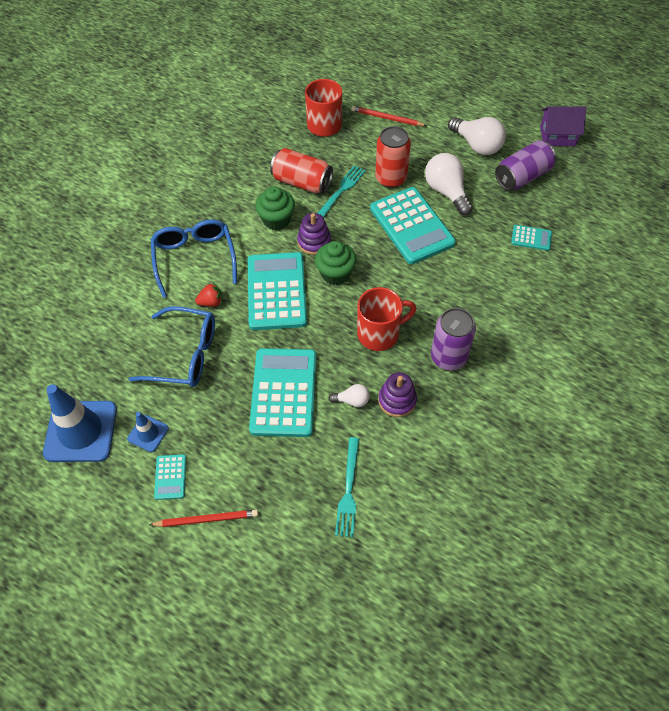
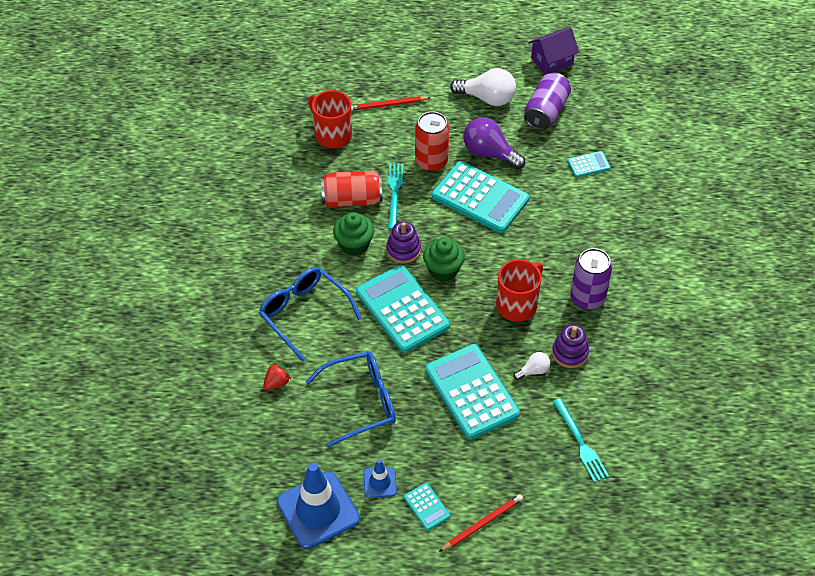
camera: 30 degrees left, 5 degrees down
(211, 302) = (350, 345): red strawberry -> red strawberry (277, 383)
(446, 192) = (489, 153): white light bulb -> purple light bulb

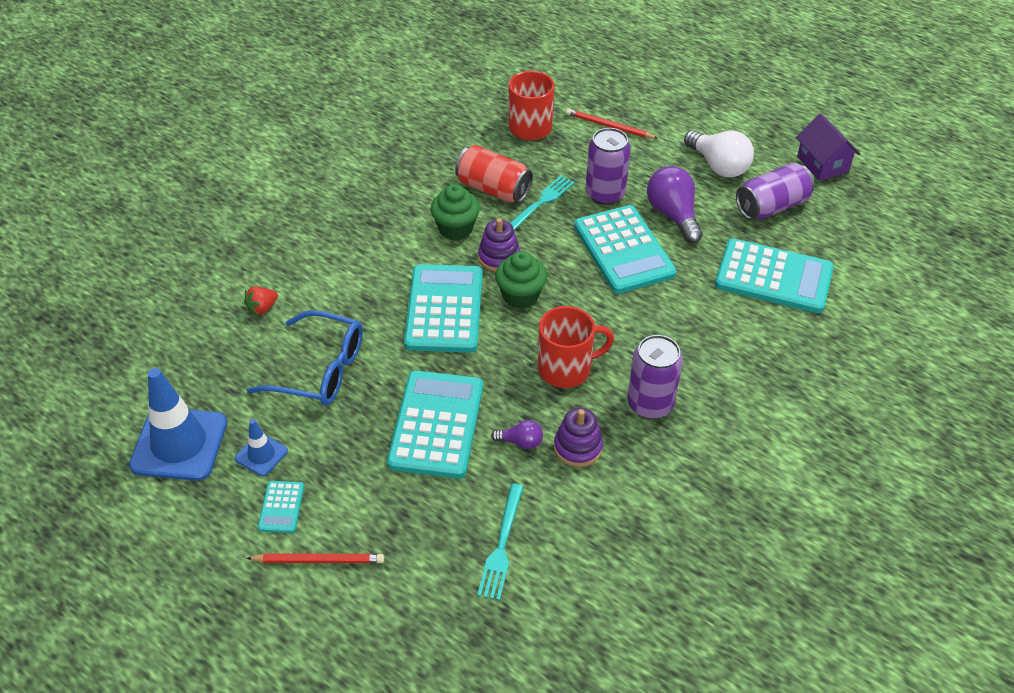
camera: 35 degrees right, 5 degrees down
(277, 383) = (262, 308): red strawberry -> red strawberry turned 150 degrees clockwise
(304, 313) = (348, 263): blue glasses -> none
(431, 161) = (605, 194): red can -> purple can
(533, 371) = (521, 442): white light bulb -> purple light bulb
(552, 61) = (822, 164): purple house -> purple house turned 60 degrees clockwise
(588, 165) = (773, 277): turquoise calculator -> turquoise calculator, size x2.21

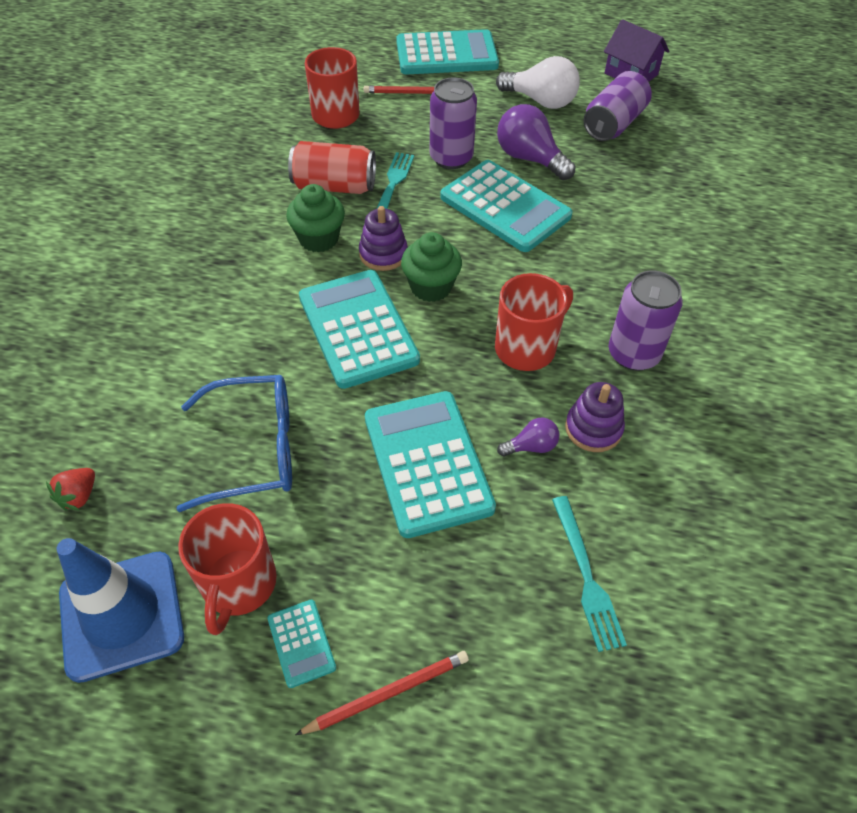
camera: 25 degrees left, 5 degrees up
(261, 455) = (238, 584): blue traffic cone -> red mug
(262, 308) = (142, 401): red strawberry -> red strawberry (79, 496)
(773, 277) = (661, 188): turquoise calculator -> turquoise calculator (446, 54)

